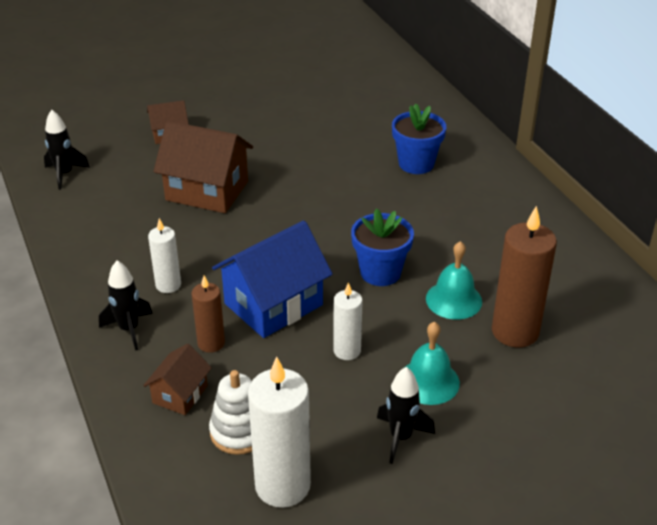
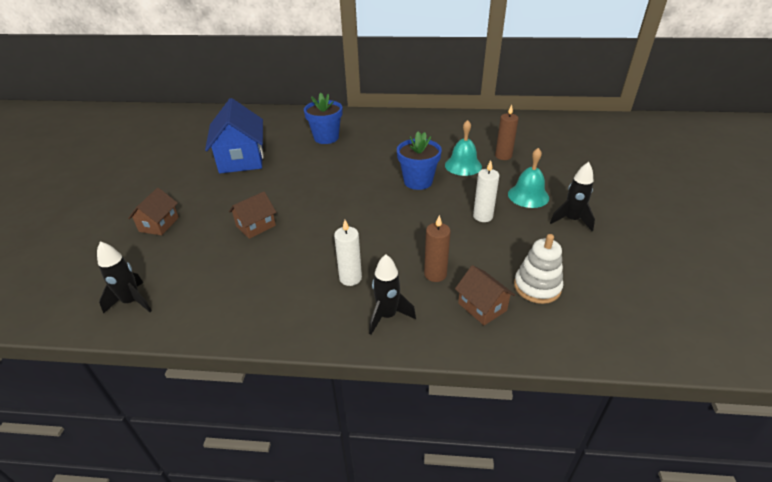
camera: 60 degrees left, 0 degrees up
(207, 191) = (256, 226): brown house -> brown house, size x0.53
(273, 304) = (414, 232): blue house -> blue house (241, 159)
(282, 485) = (597, 281): white candle -> none
(515, 331) = (503, 156): brown candle -> brown candle, size x0.57

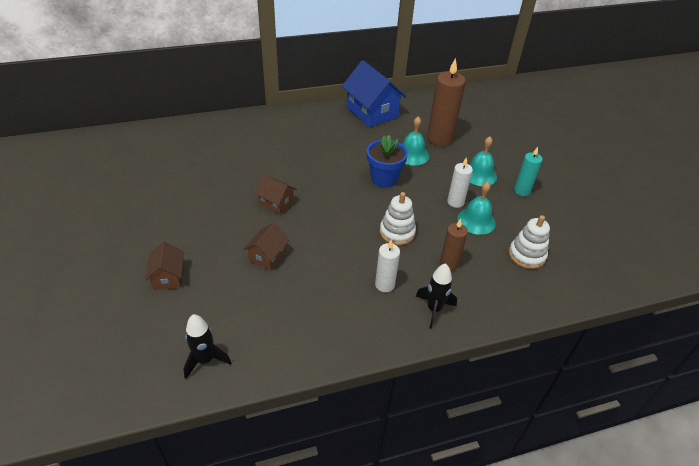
camera: 25 degrees left, 5 degrees up
(241, 159) = (199, 186): blue house -> blue house (372, 112)
(326, 138) = (269, 146): blue flower pot -> none
(398, 232) = (397, 232): none -> white stacking toy
(482, 307) = (498, 282): brown house -> brown house (276, 203)
(495, 239) = (476, 221): none -> turquoise bell
(503, 156) = (439, 139): brown candle -> brown candle, size x1.76
(571, 220) = (522, 191): black rocket -> turquoise candle

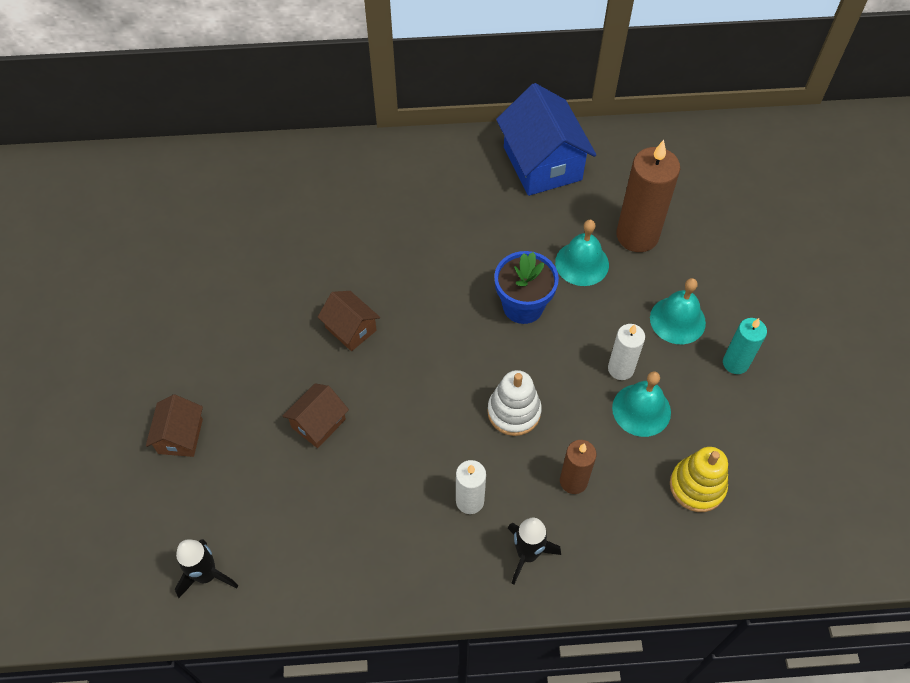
camera: 15 degrees right, 15 degrees up
(526, 255) = (697, 486): white stacking toy -> yellow stacking toy

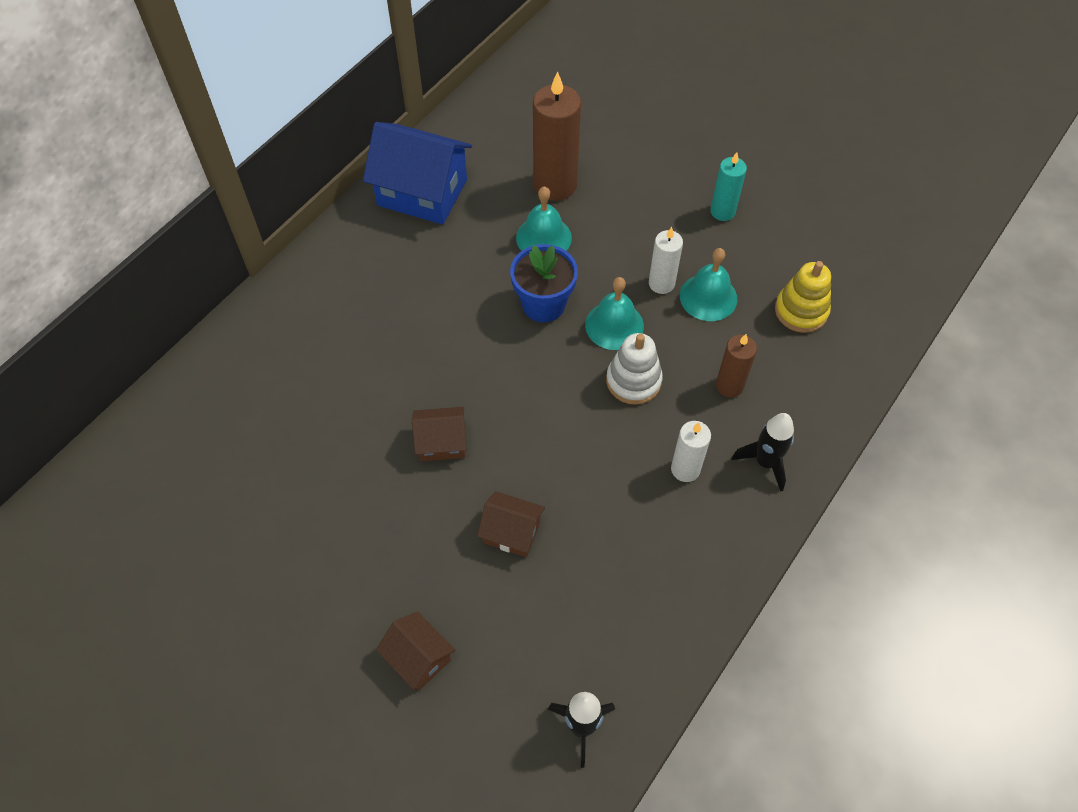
camera: 50 degrees left, 0 degrees up
(318, 423) = (511, 532): brown house -> brown house turned 60 degrees counterclockwise
(677, 320) = (653, 217): turquoise bell -> turquoise bell (614, 325)

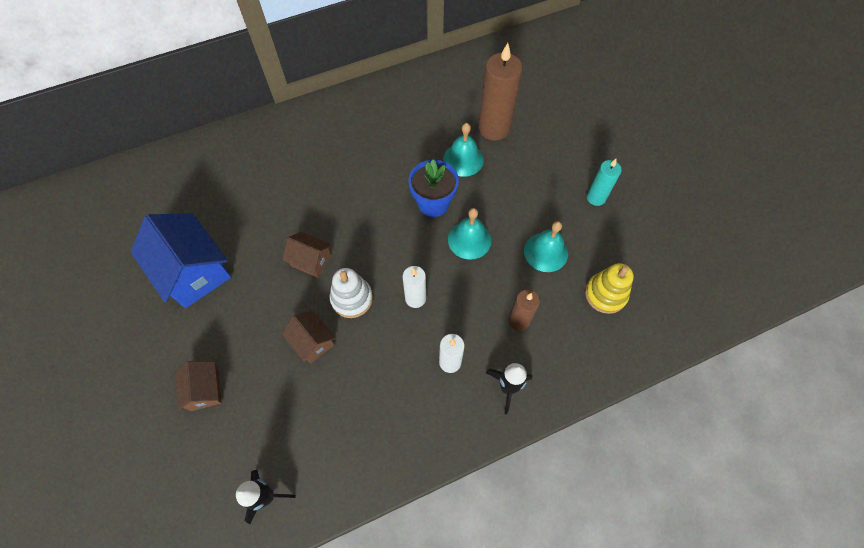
camera: 30 degrees right, 5 degrees up
(422, 192) = (407, 96): blue house -> blue house (194, 272)
(633, 381) = (456, 283): white stacking toy -> white stacking toy (352, 298)
(661, 283) = (520, 227): white candle -> white candle (415, 298)

